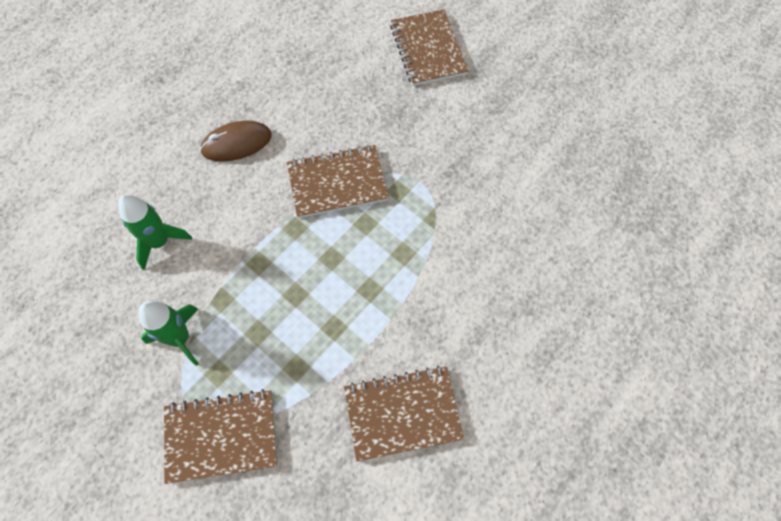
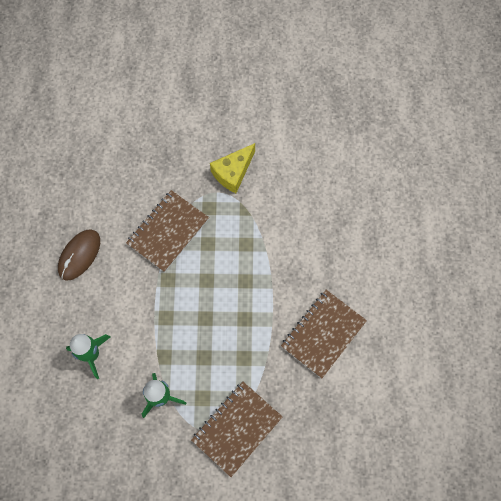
camera: 40 degrees left, 5 degrees up
(428, 49) = (145, 99): brown notebook -> none
(453, 174) = (233, 172): none -> yellow cheese

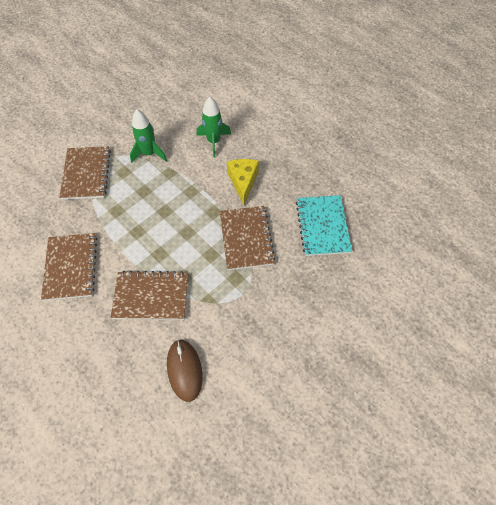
camera: 135 degrees right, 10 degrees down
(79, 255) = (284, 179): brown mouse -> brown mouse (184, 370)
(101, 187) = (322, 226): none -> turquoise notebook
(233, 172) = (246, 320): yellow cheese -> yellow cheese (243, 182)
(282, 250) = (151, 296): none -> brown notebook

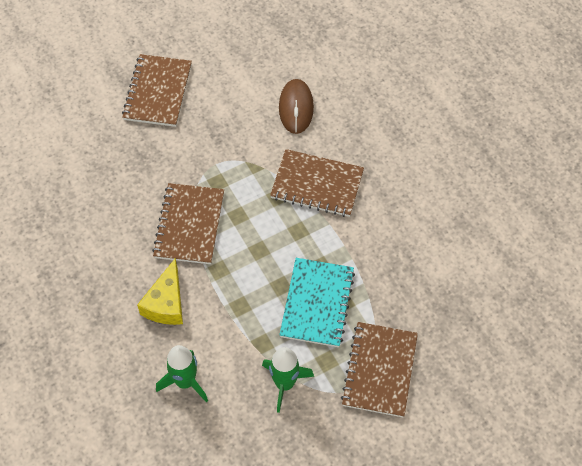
camera: 165 degrees left, 0 degrees up
(71, 267) = (406, 239): brown notebook -> brown notebook (158, 92)
(322, 226) = (91, 218): turquoise notebook -> turquoise notebook (317, 303)

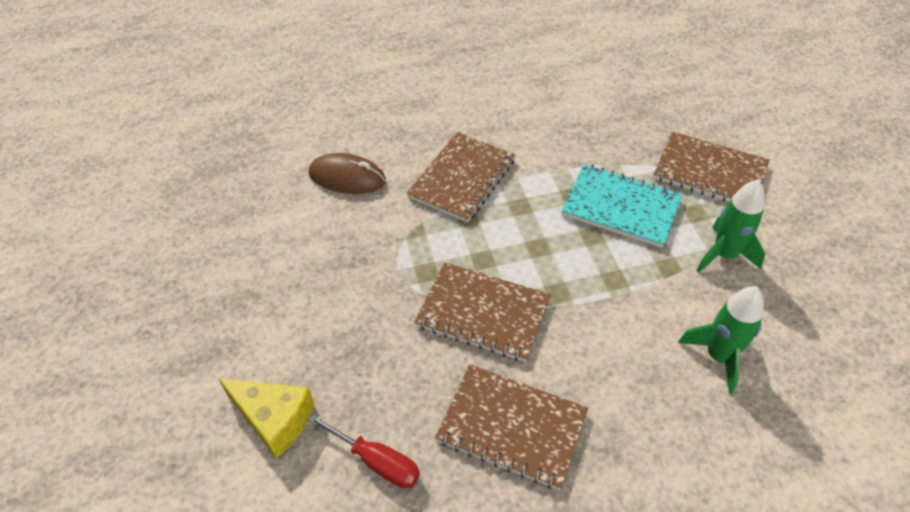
camera: 75 degrees left, 10 degrees down
(68, 190) = (376, 461): none -> red screwdriver
(158, 92) = (252, 315): brown notebook -> brown notebook (511, 427)
(166, 303) = (598, 359): yellow cheese -> yellow cheese (274, 419)

